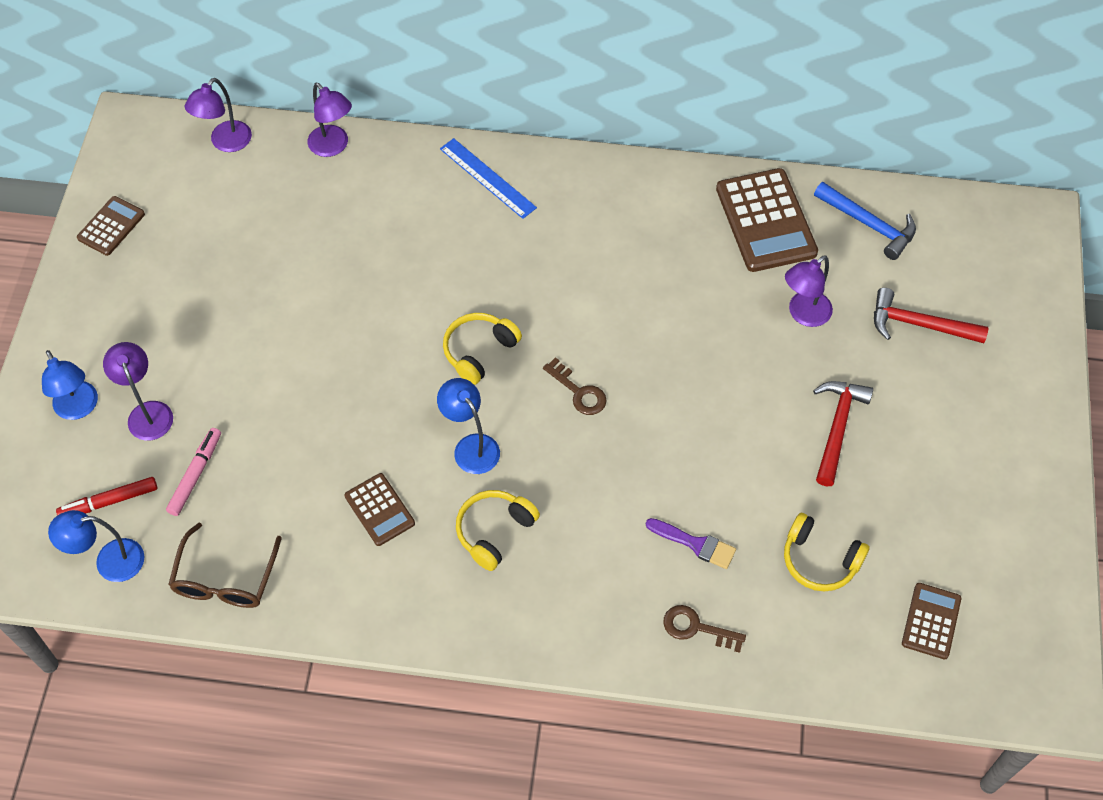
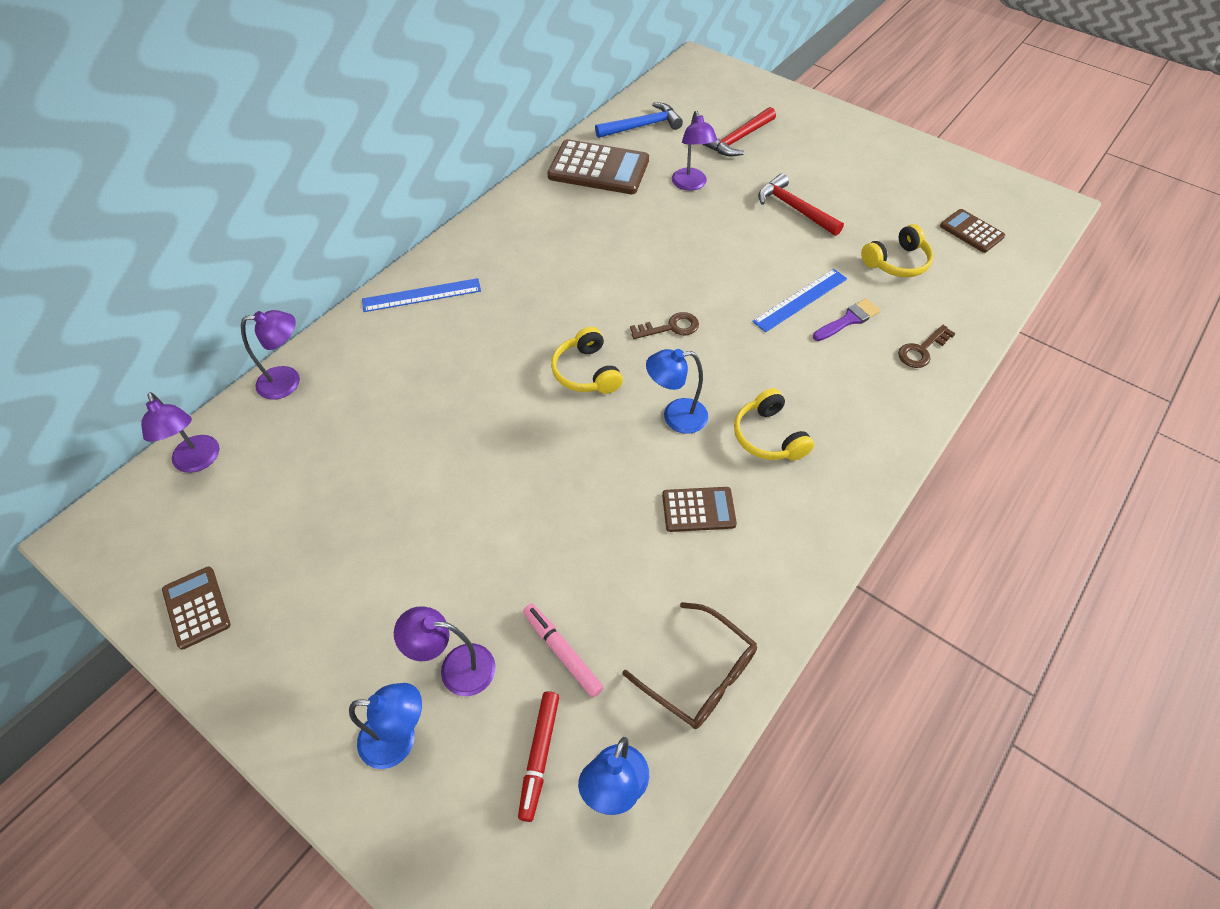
camera: 60 degrees left, 5 degrees down
(695, 489) = (800, 300): none -> blue ruler

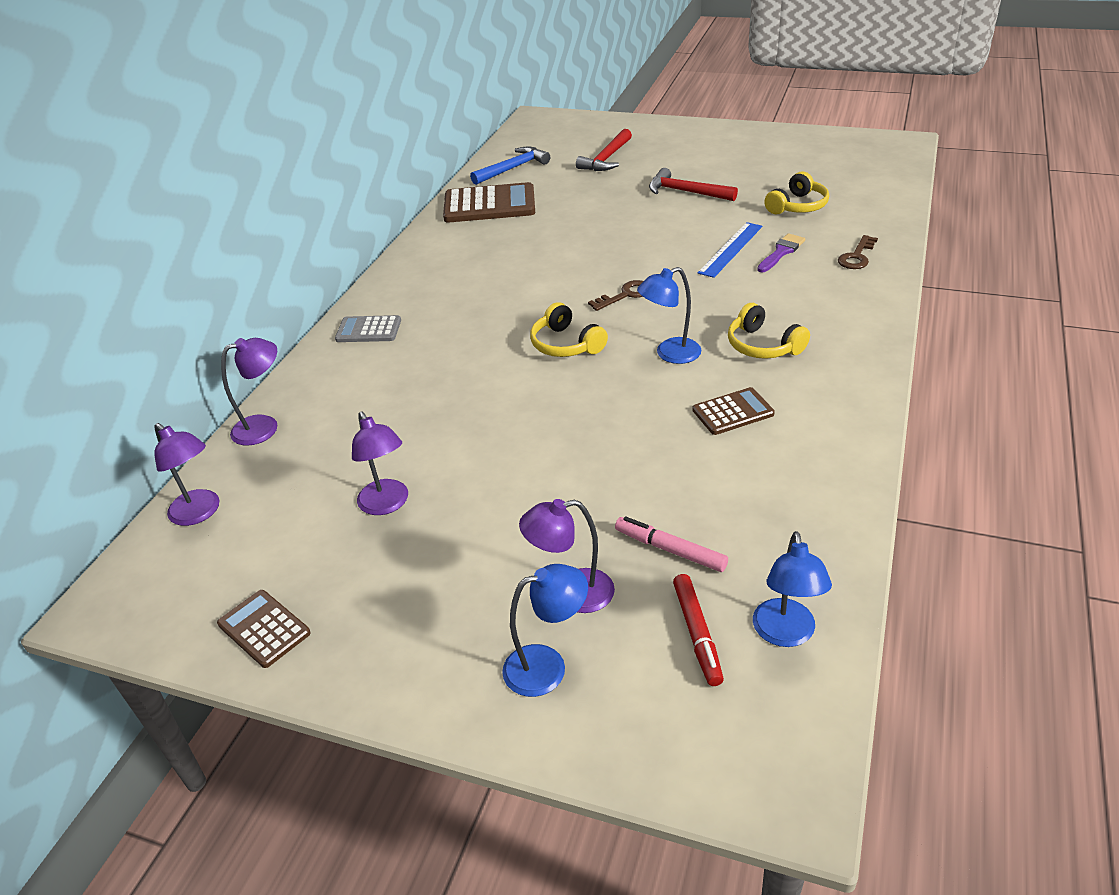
camera: 15 degrees left, 15 degrees down
(421, 295) = (368, 330): blue ruler -> grey calculator
(691, 185) = (582, 197): purple lamp -> purple lamp (387, 504)
(700, 675) = (810, 527): brown glasses -> none
(971, 231) = (846, 173): brown calculator -> none

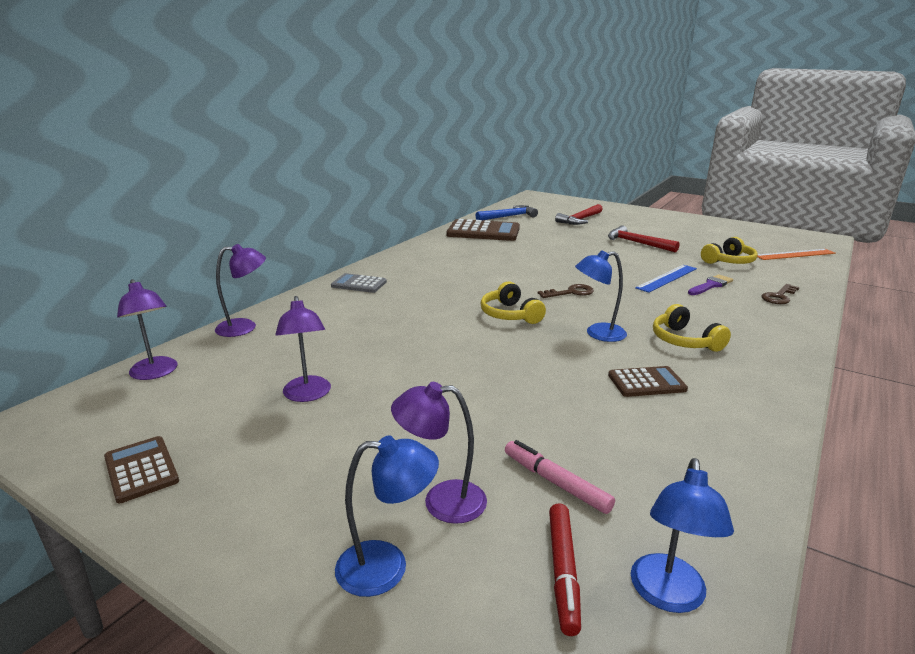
camera: 10 degrees right, 15 degrees down
(871, 179) = (795, 254): none -> orange ruler

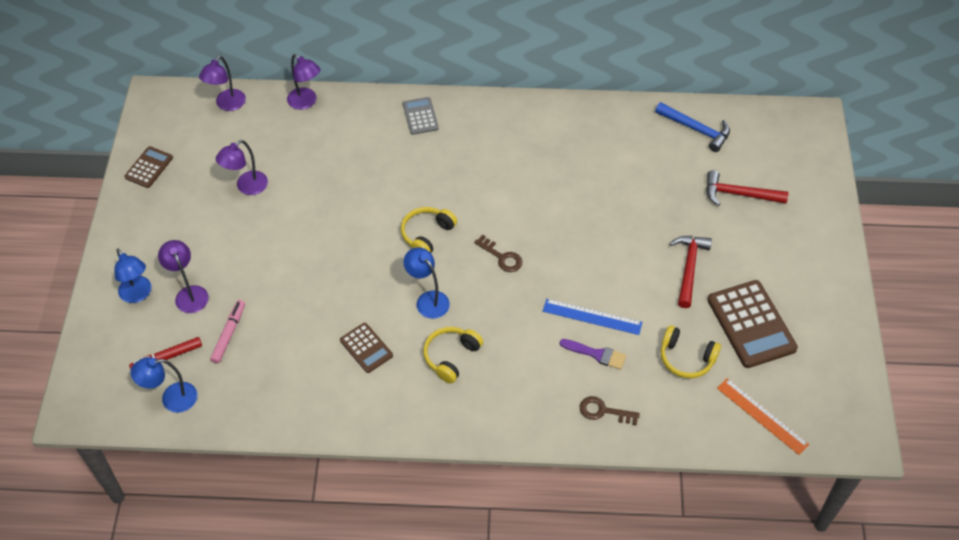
camera: 60 degrees right, 30 degrees up
(483, 232) = (623, 132): brown calculator -> brown calculator (751, 324)

